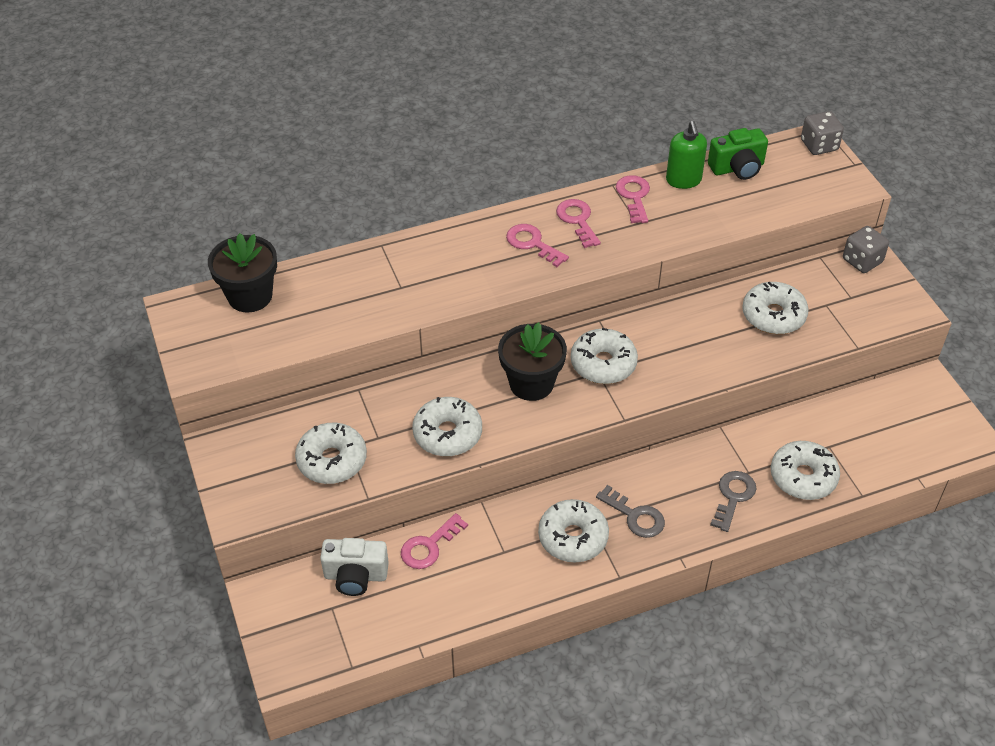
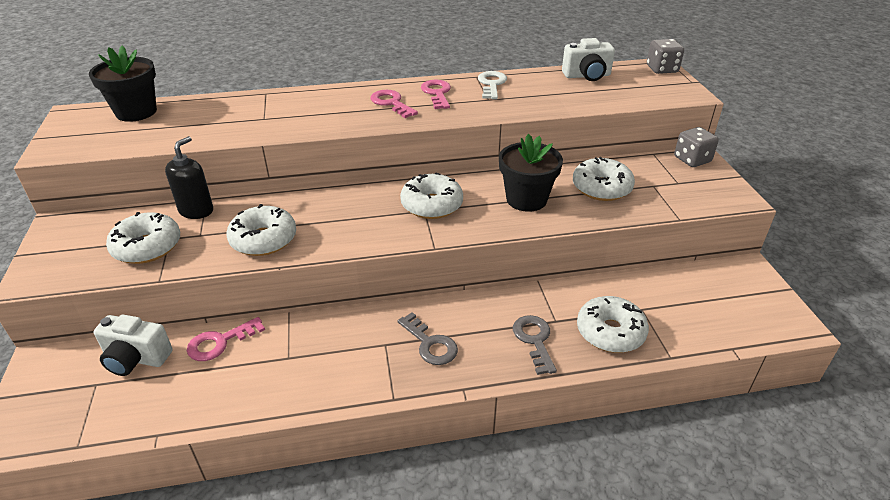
camera: 10 degrees right, 10 degrees down
(357, 407) = (196, 210): none -> black soap dispenser
(531, 383) = (360, 212): black flower pot -> black flower pot (526, 199)
(573, 537) = (361, 354): white donut -> none
(634, 196) = (492, 84): pink key -> white key
(683, 180) = (538, 79): green soap dispenser -> none
(733, 497) = (534, 340): grey key -> grey key turned 45 degrees counterclockwise
(737, 168) = (587, 76): green camera -> white camera

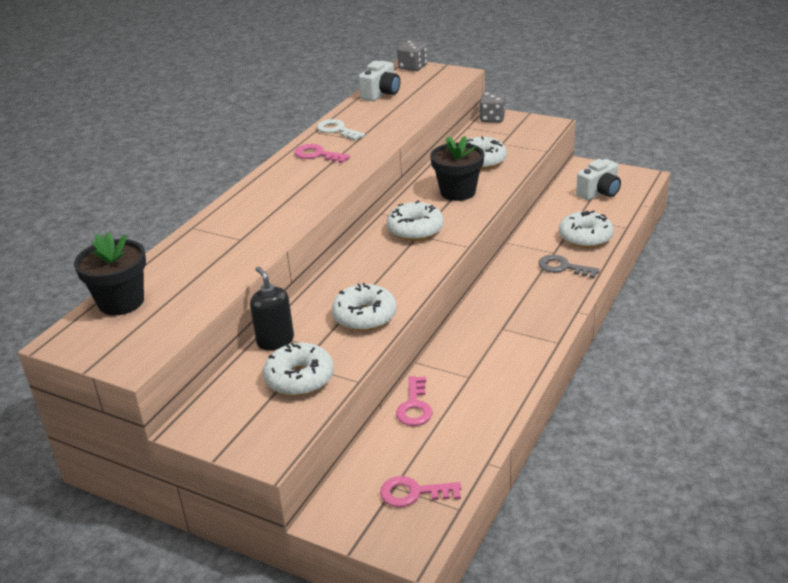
camera: 50 degrees left, 5 degrees down
(136, 359) = (386, 457): white camera -> white camera (599, 193)
(391, 103) = (303, 177): pink key -> pink key (413, 493)
(430, 344) = (522, 309): grey key -> none

